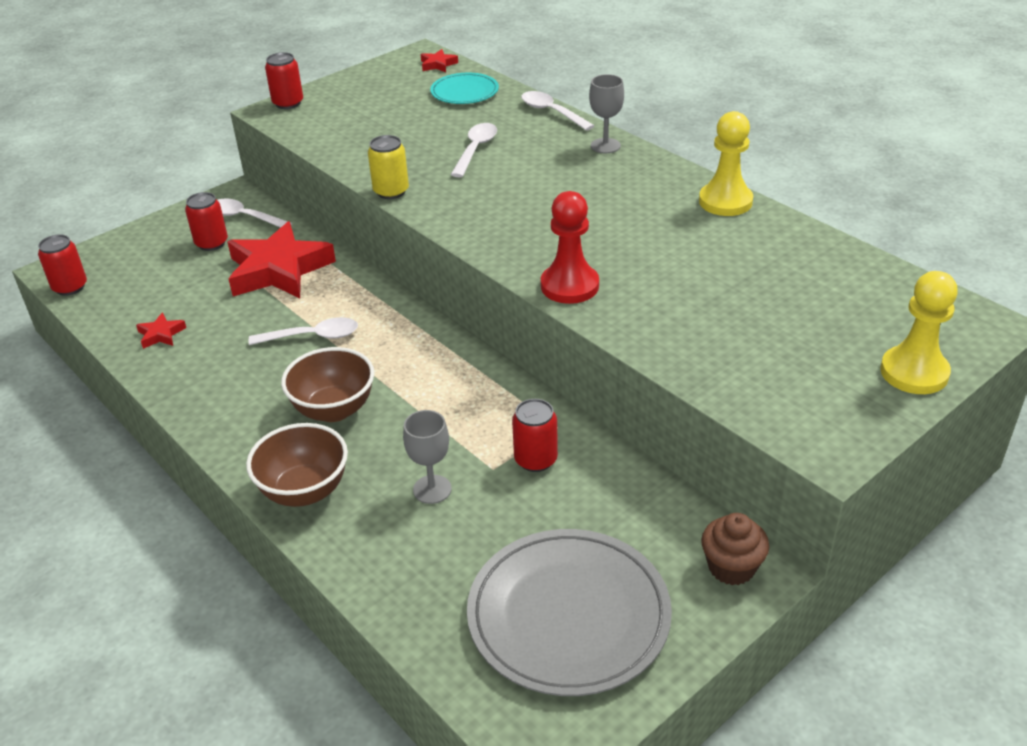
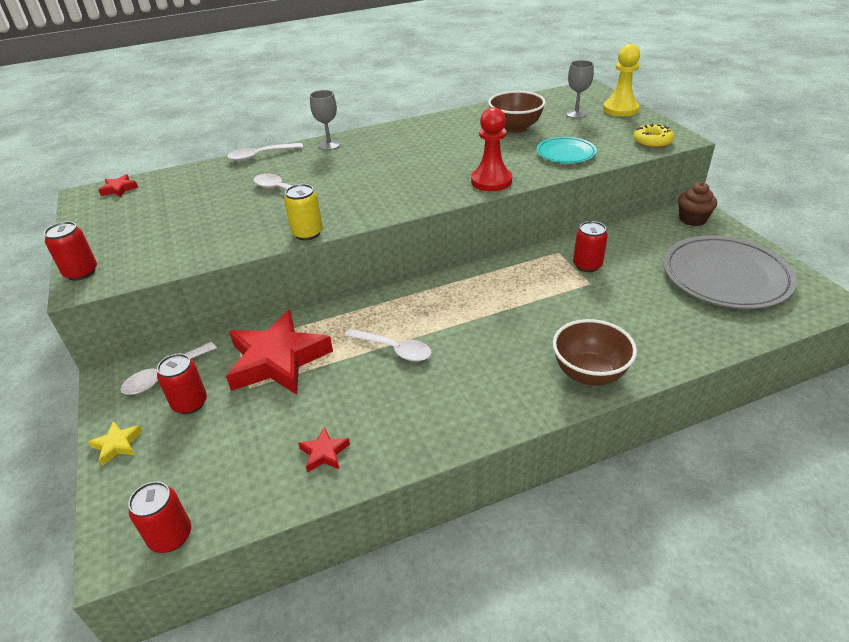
camera: 70 degrees left, 0 degrees up
(159, 227) = (117, 445): none -> yellow star
(312, 336) = (394, 349): white spoon -> white spoon turned 105 degrees clockwise
(334, 410) = (497, 347): brown bowl -> brown bowl (515, 128)
(432, 489) = (604, 311): grey goblet -> grey goblet (576, 114)
(464, 92) = (184, 183): turquoise plate -> turquoise plate (566, 153)
(725, 201) = (432, 122): yellow pawn -> none
(796, 422) = (652, 141): none -> yellow donut

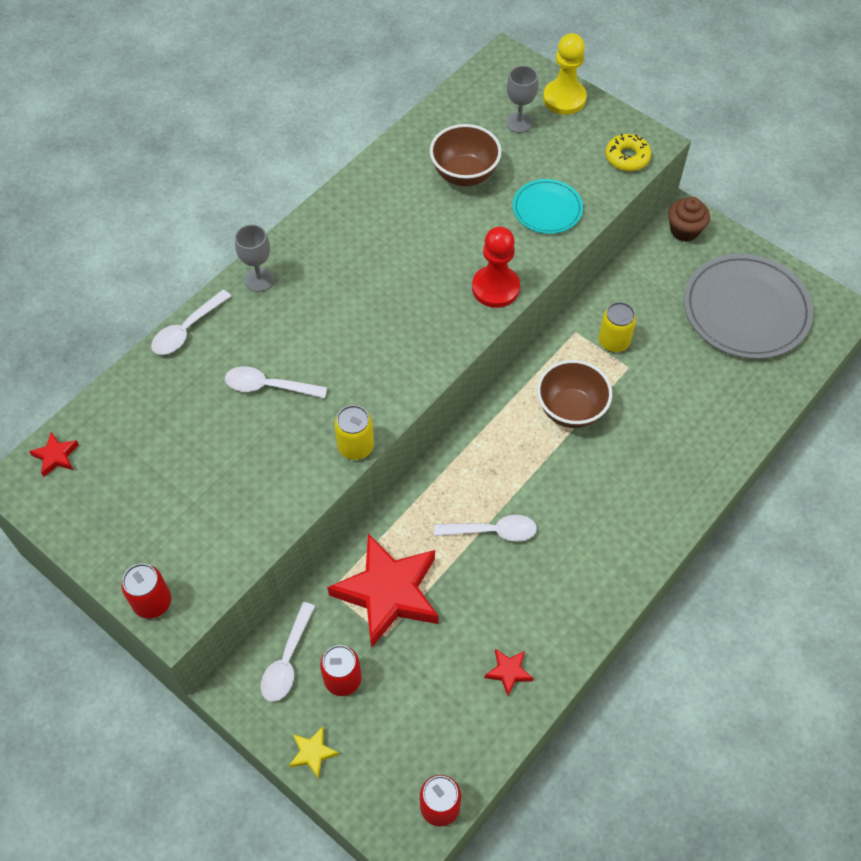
camera: 30 degrees left, 20 degrees up
(587, 265) = (613, 341): red can -> yellow can
(589, 374) = (681, 486): brown bowl -> brown bowl (570, 410)

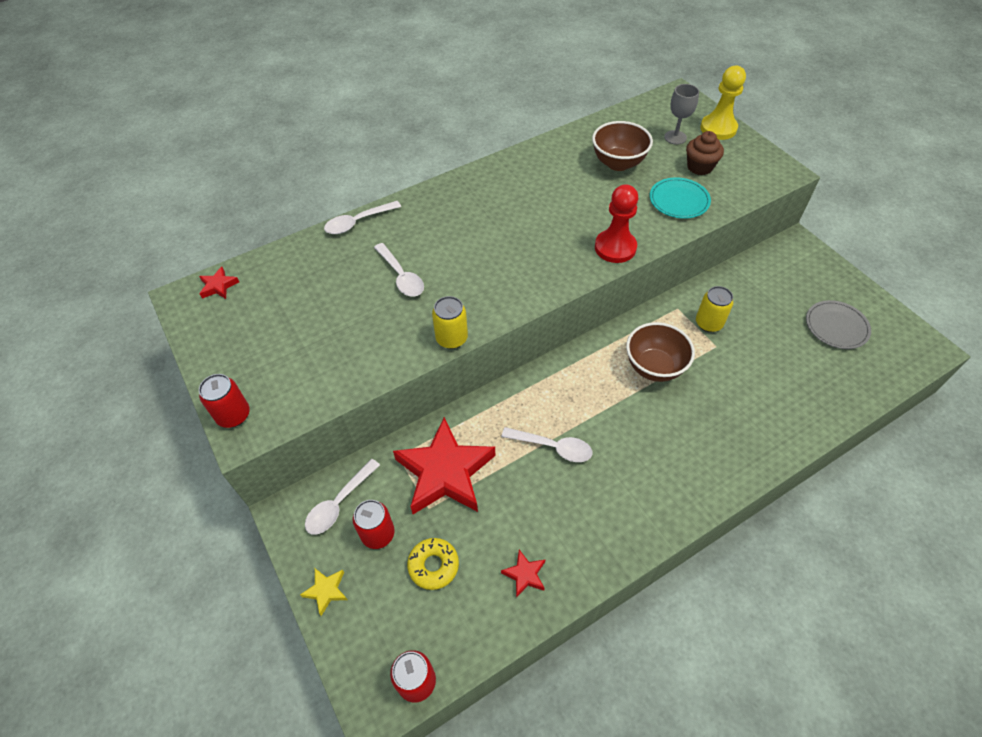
camera: 20 degrees right, 5 degrees down
(259, 280) = (428, 201): grey goblet -> none
(268, 386) = (401, 276): white spoon -> white spoon turned 150 degrees counterclockwise
(627, 157) = (760, 178): yellow donut -> yellow donut (433, 565)
(684, 230) = (795, 254): brown cupcake -> brown cupcake (699, 167)
(746, 310) = (836, 326): grey plate -> grey plate, size x0.54

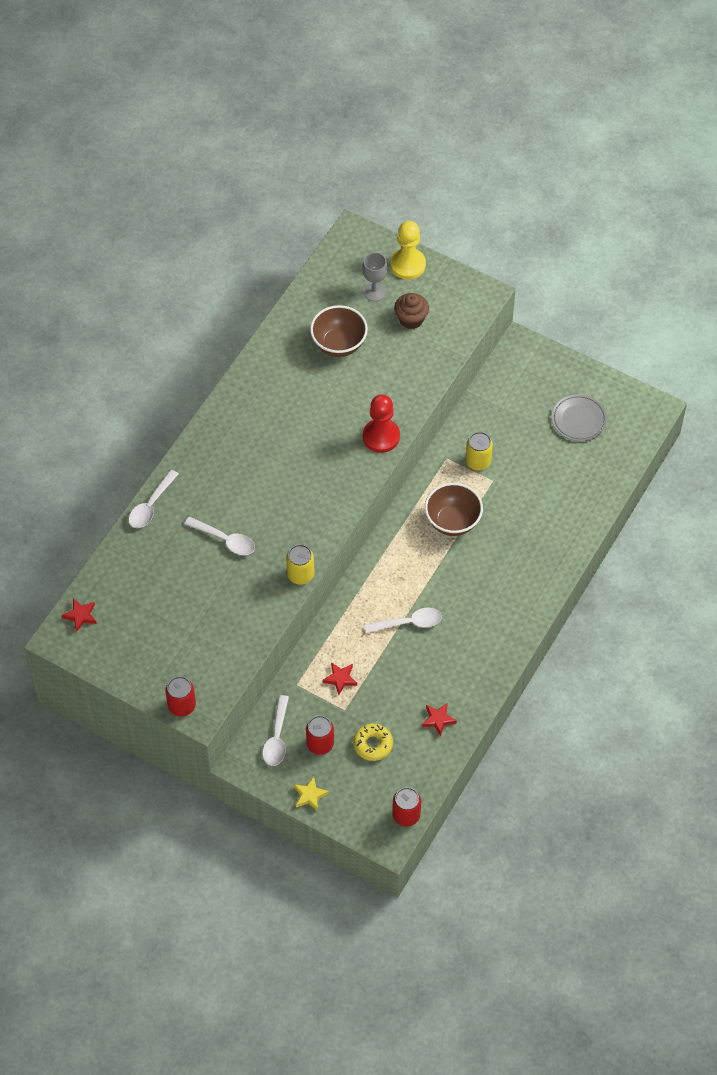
camera: 30 degrees left, 5 degrees up
(445, 472) = (340, 679): red star -> red star, size x0.41
(679, 200) = (410, 365): turquoise plate -> none

